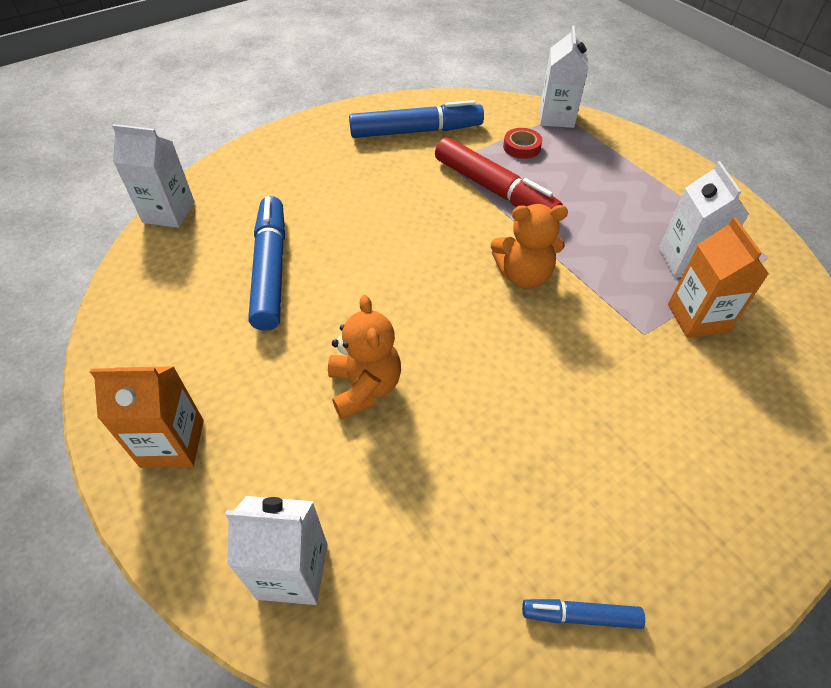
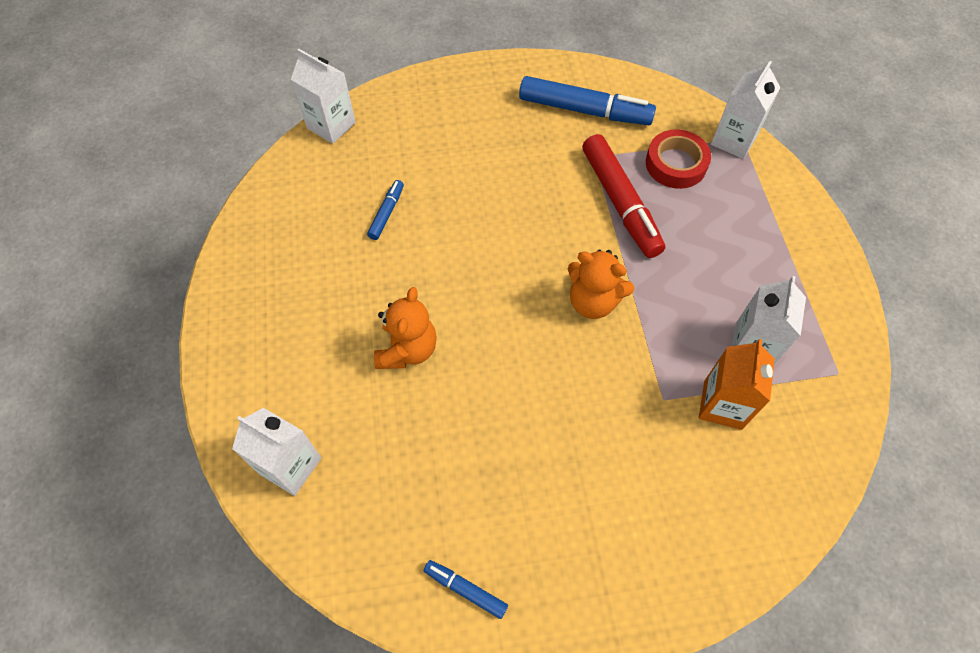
camera: 25 degrees right, 10 degrees up
(172, 443) = (252, 335): orange carton -> none
(271, 269) = (387, 213): blue marker -> blue marker, size x0.48
(521, 147) = (676, 164): red tape -> red tape, size x1.58

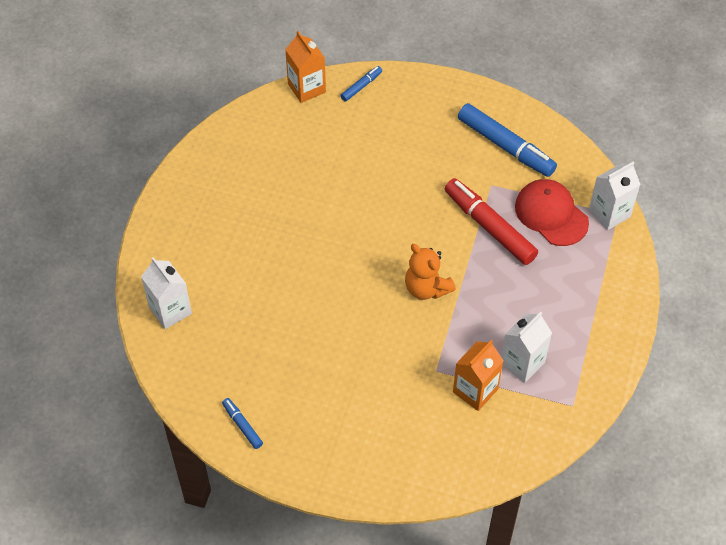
camera: 25 degrees right, 5 degrees down
(331, 125) = (306, 88): white carton -> orange carton
(387, 213) = (314, 169): blue marker -> blue marker (361, 86)
(407, 349) = (280, 269): orange teddy bear -> none
(620, 202) = (489, 227): red marker -> red marker turned 135 degrees clockwise
(676, 164) = (551, 214): red tape -> red cap

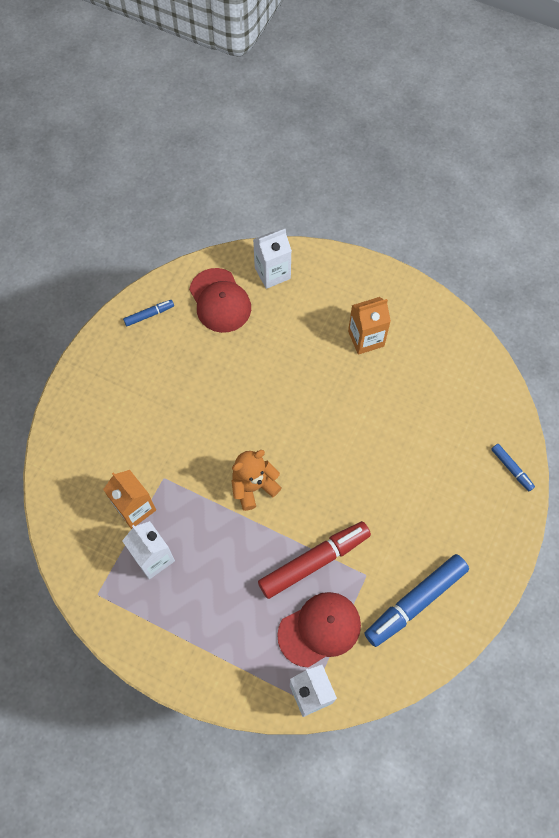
camera: 100 degrees right, 10 degrees up
(213, 356) = (220, 301): none -> red cap
(306, 88) = (513, 416): orange carton -> orange carton (366, 338)

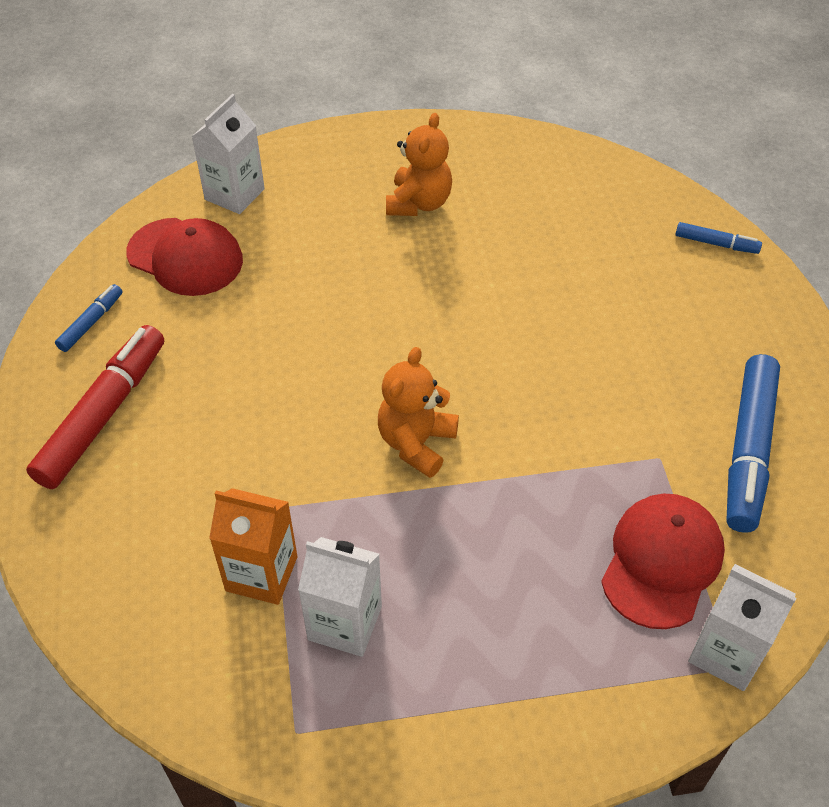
camera: 35 degrees left, 15 degrees down
(314, 561) = (579, 483): red marker -> red marker (103, 414)
(366, 338) = (419, 203): orange carton -> orange teddy bear

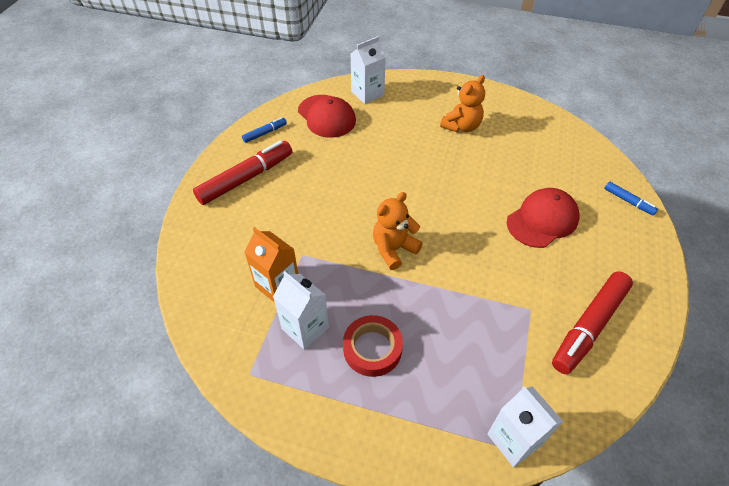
camera: 25 degrees right, 0 degrees up
(465, 610) = (372, 349): none -> red tape
(662, 562) = (501, 369): red cap -> red cap (542, 220)
(748, 450) = (589, 326): blue marker -> red marker

